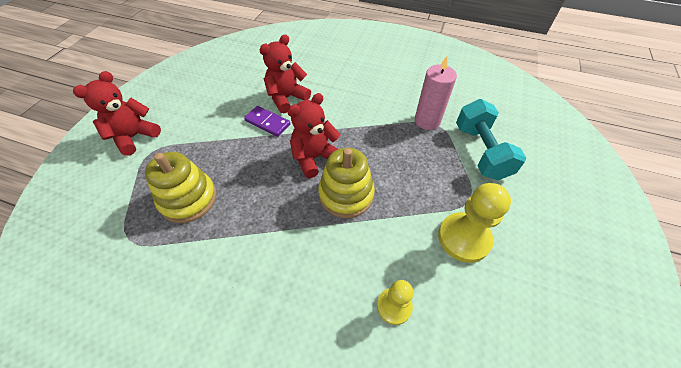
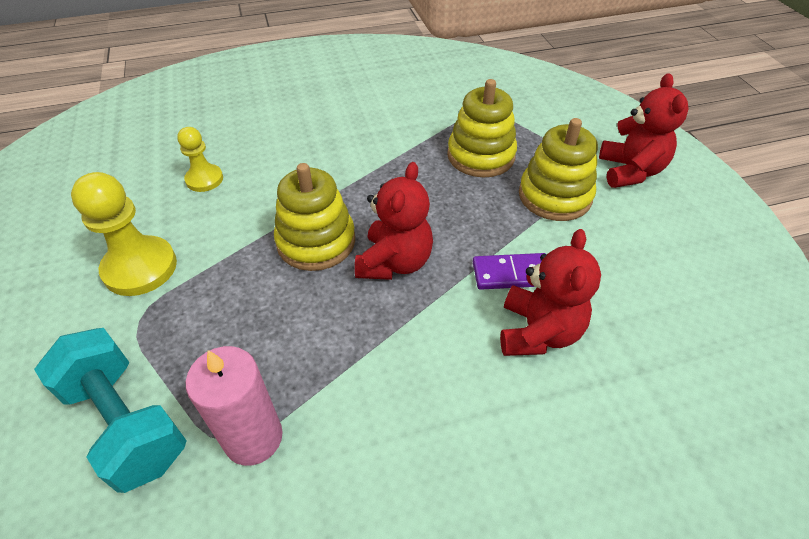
camera: 145 degrees right, 5 degrees down
(192, 146) = (554, 196): none -> yellow stacking toy

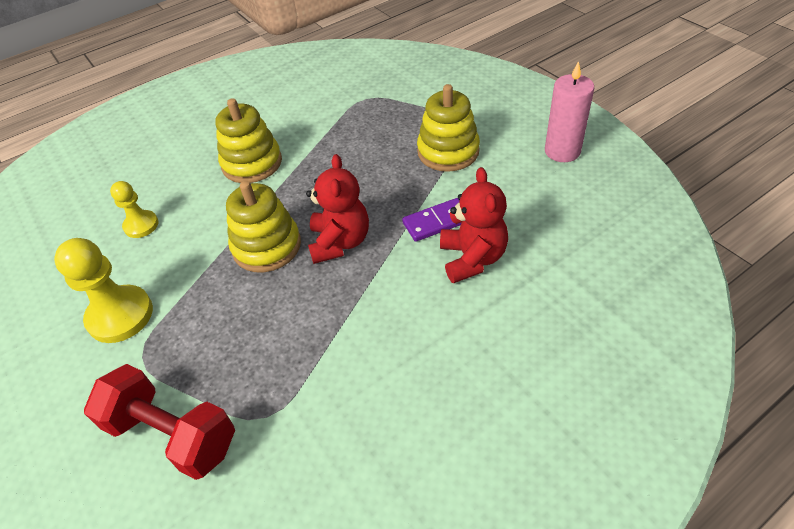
camera: 15 degrees left, 0 degrees up
(126, 422) = (172, 434): turquoise dumbbell -> red dumbbell
(253, 437) = (284, 407): pink candle -> pink candle (562, 151)
(480, 156) = (376, 136): yellow stacking toy -> yellow stacking toy (252, 163)
(630, 171) = (499, 115): red teddy bear -> none

